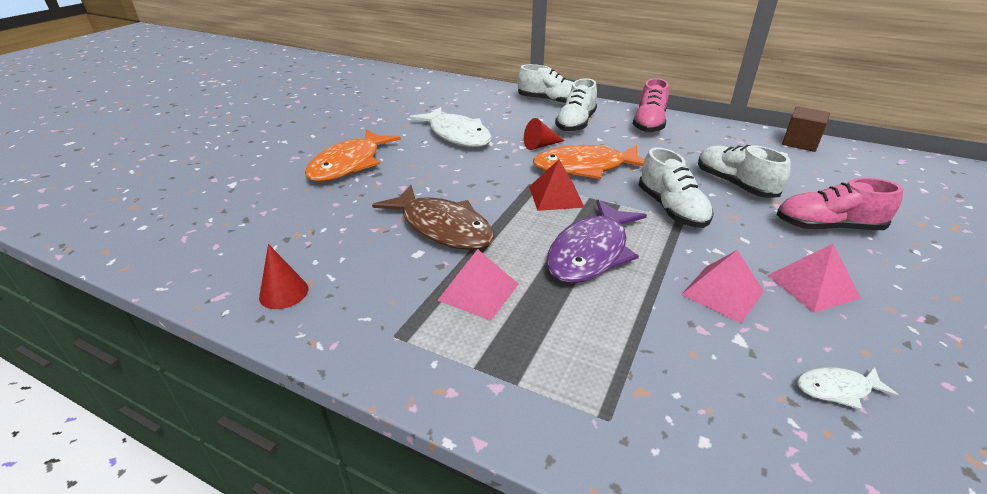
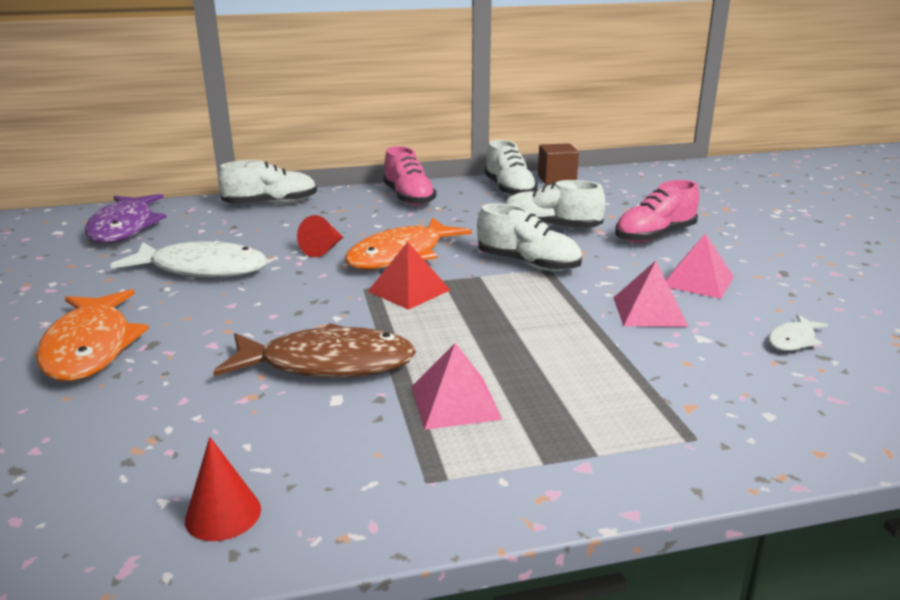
camera: 40 degrees left, 10 degrees down
(575, 124) = (332, 218): white shoe -> white shoe (509, 190)
(591, 252) = (510, 324): purple fish -> purple fish (125, 228)

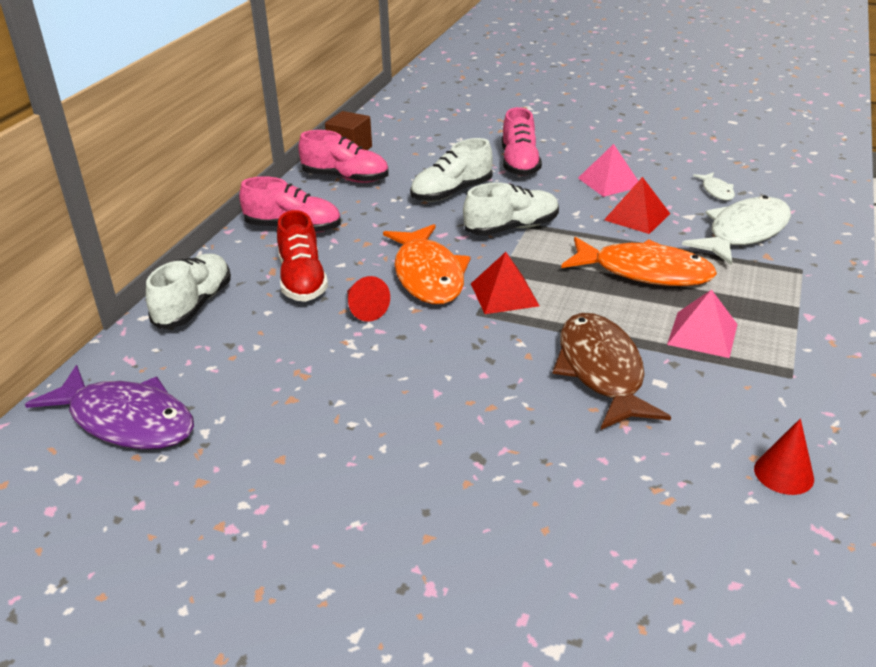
camera: 55 degrees left, 10 degrees up
(90, 347) = (449, 498): orange fish -> orange fish (644, 272)
(202, 269) = (328, 390): white fish -> white fish (743, 233)
(327, 364) = (601, 371): brown fish -> brown fish turned 45 degrees counterclockwise
(340, 221) = (302, 280): none -> red shoe
(509, 190) = (345, 178): white shoe -> pink shoe
(649, 311) = (637, 216): pink pyramid -> red pyramid

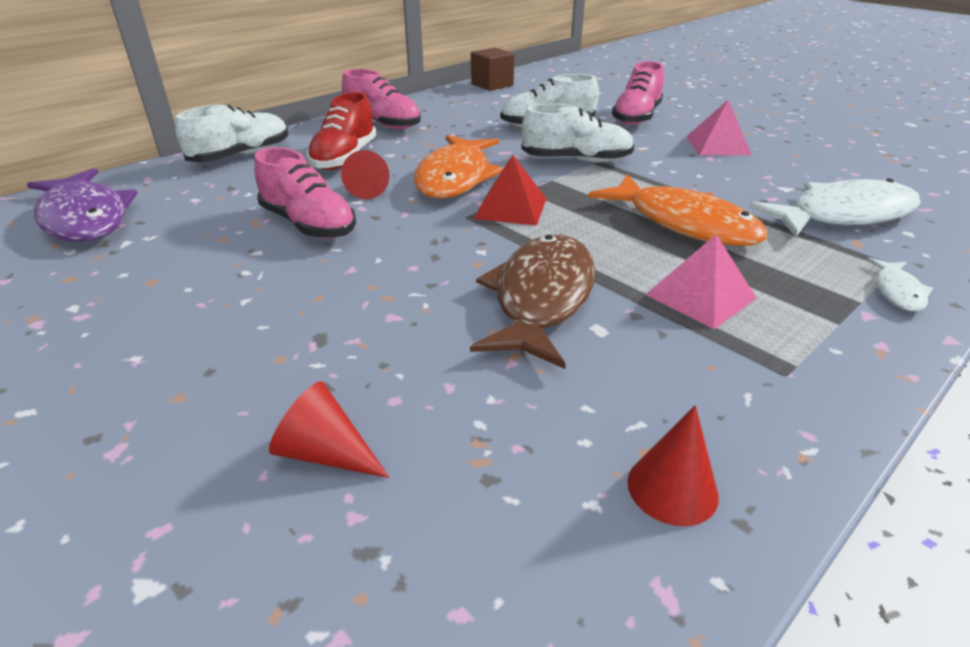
camera: 25 degrees right, 0 degrees up
(345, 178) = (466, 101): pink shoe -> pink shoe (309, 225)
(572, 533) = (325, 453): none -> red cone
(637, 216) = (721, 177): red pyramid -> none
(716, 191) = (839, 174): white fish -> white fish (897, 292)

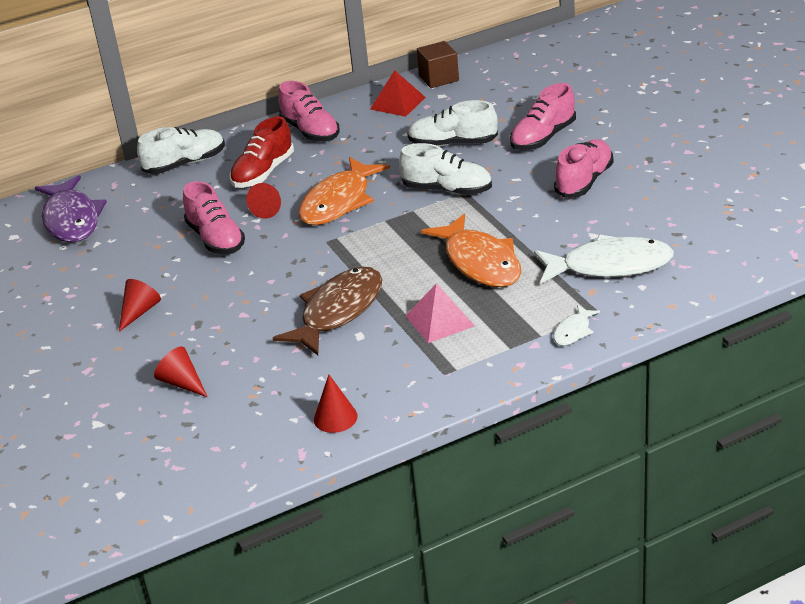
camera: 20 degrees right, 0 degrees up
(210, 330) = (139, 312): none -> red cone
(511, 208) = (363, 236): red pyramid -> red pyramid (398, 103)
(717, 145) = (584, 181): pink pyramid -> pink shoe

